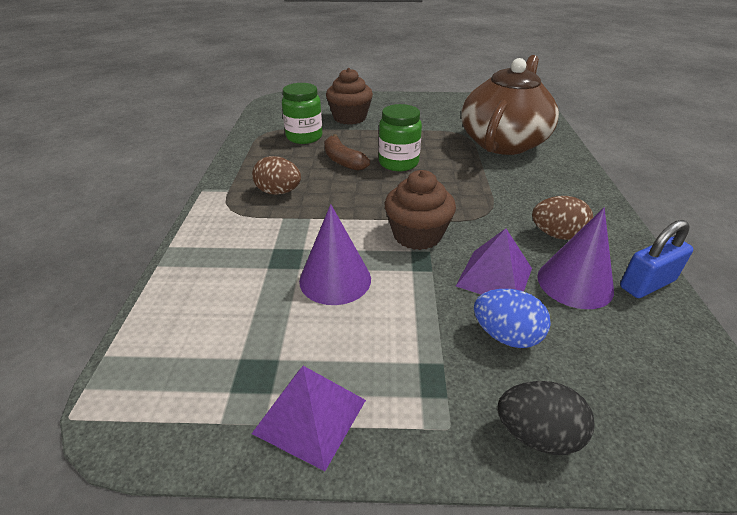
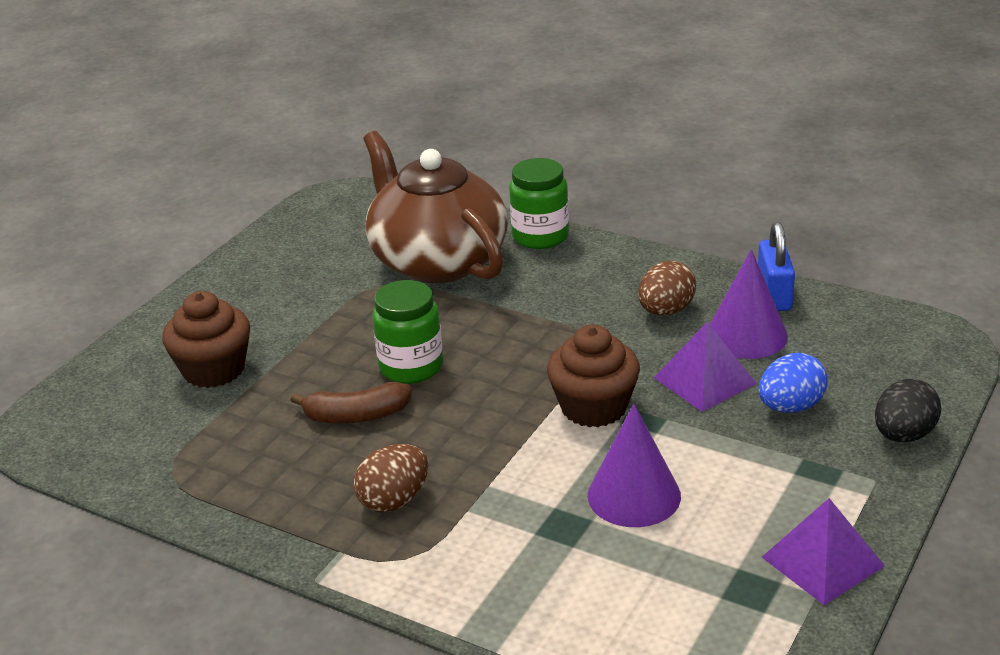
camera: 60 degrees left, 5 degrees down
(304, 137) = (236, 435): green jar -> green jar (540, 236)

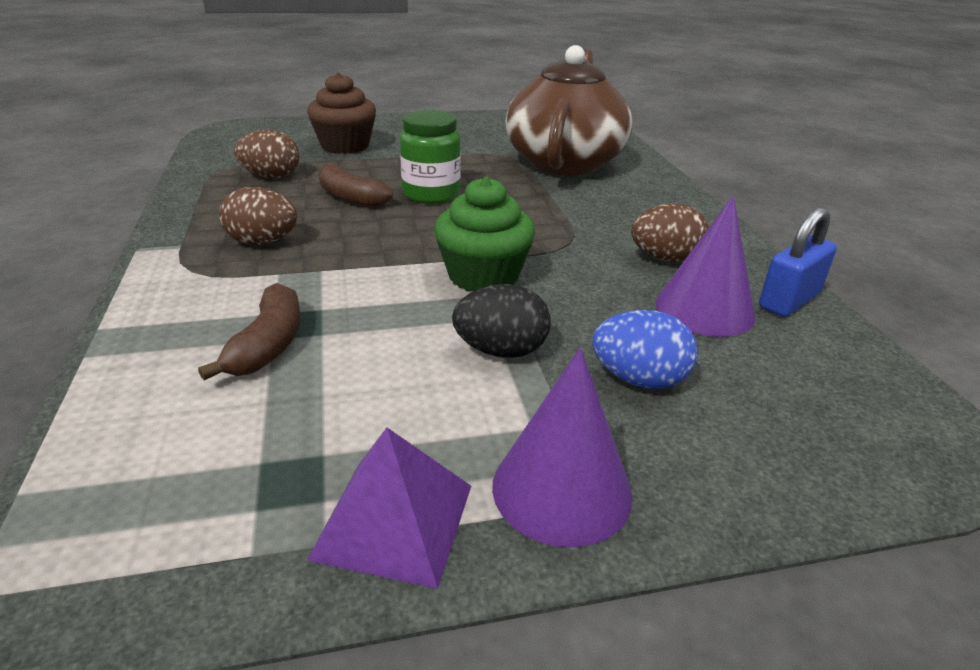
camera: 45 degrees right, 0 degrees up
(237, 447) = (271, 176): none -> brown egg
(540, 236) = (658, 181): green jar -> none
(580, 551) = (268, 345): none -> brown banana
(594, 407) = (483, 276): brown cupcake -> green cupcake
(634, 495) = (381, 342): purple cone -> purple cone (562, 489)
(705, 380) = (602, 313): purple pyramid -> none
(903, 435) = (715, 488): black egg -> black egg (501, 351)

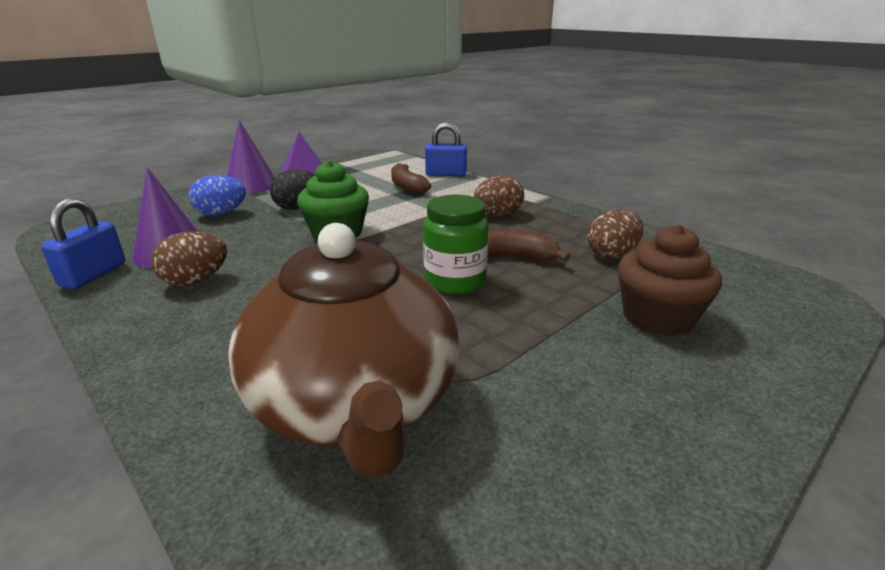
camera: 150 degrees right, 5 degrees down
(135, 363) = (446, 174): none -> blue padlock

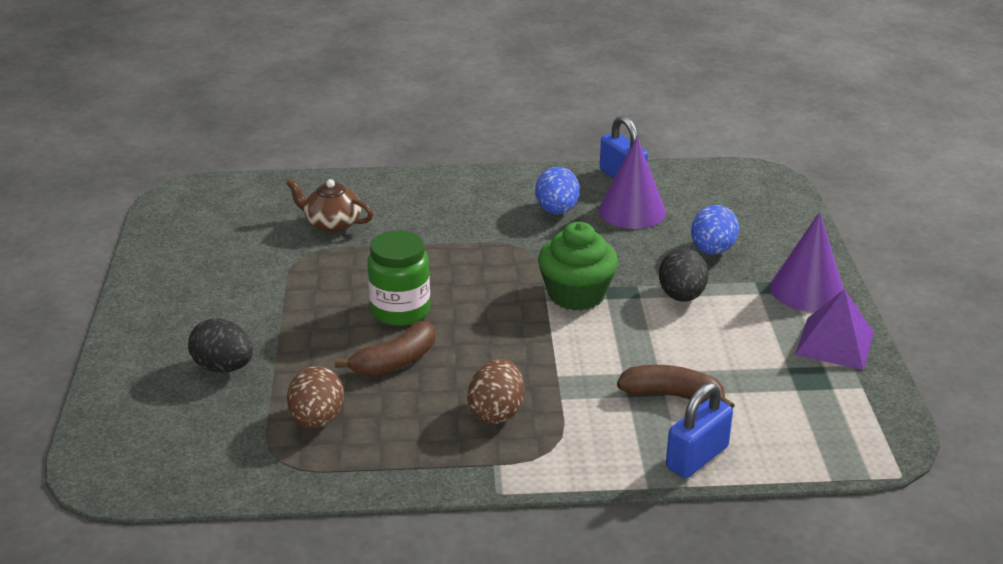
camera: 130 degrees right, 5 degrees up
(196, 281) = (556, 210): brown egg -> blue egg
(355, 403) = (332, 223): brown teapot -> brown teapot, size x0.44
(657, 317) = (224, 367): brown cupcake -> black egg

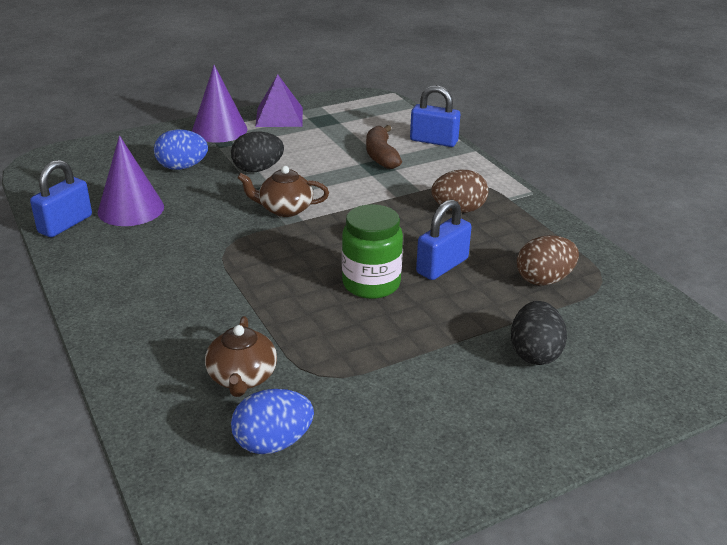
camera: 115 degrees left, 0 degrees up
(395, 361) = (442, 266): brown banana -> blue padlock
(556, 210) = (147, 245): blue egg -> blue egg (273, 443)
(576, 294) = (285, 209): green cupcake -> brown teapot

